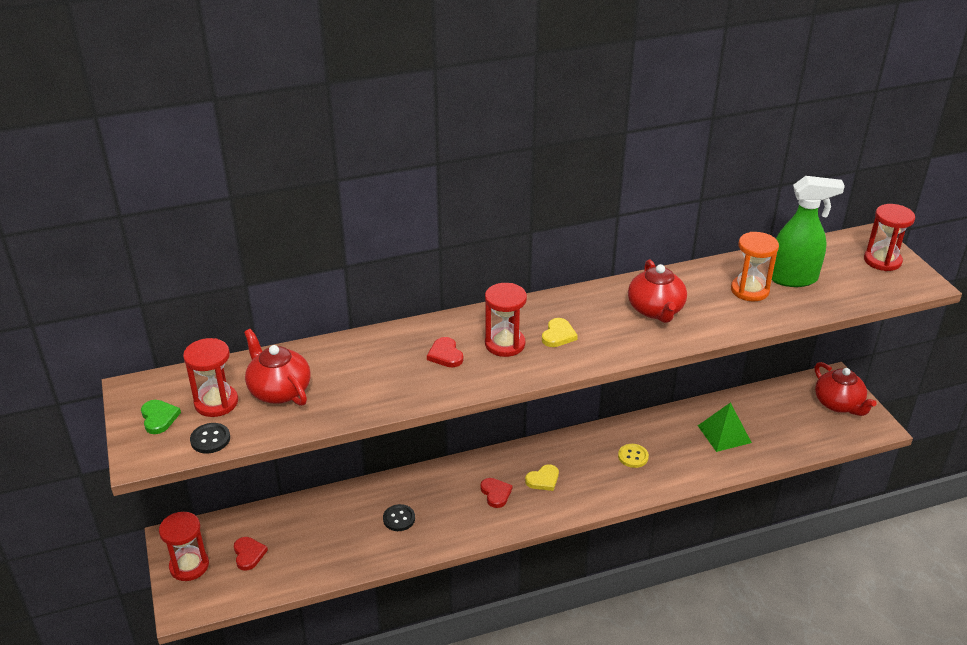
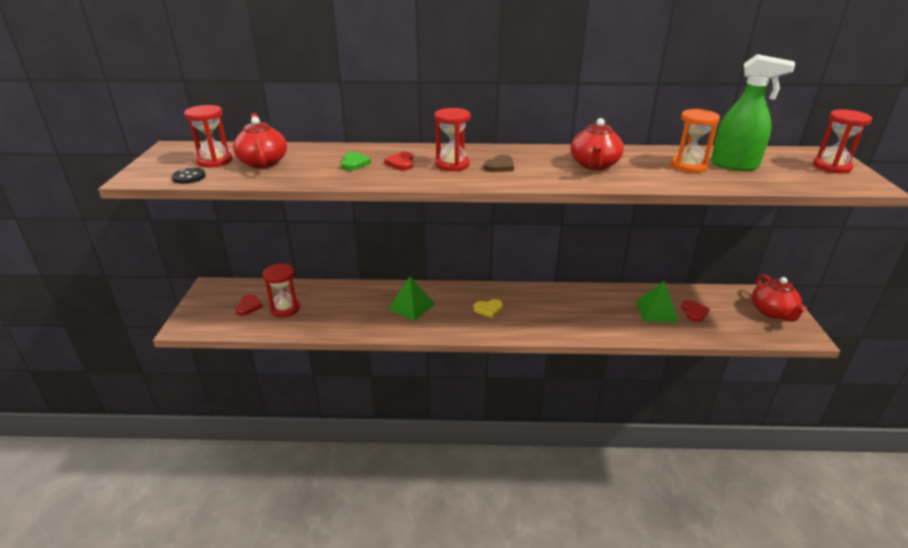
camera: 20 degrees right, 5 degrees down
(159, 418) = (169, 162): green heart -> green heart (354, 163)
(189, 566) = (206, 304): red hourglass -> red hourglass (285, 309)
(399, 519) = (365, 309): black button -> none
(451, 499) = (411, 306): none -> green pyramid
(496, 493) = (446, 310): red heart -> red heart (694, 312)
(558, 335) = (500, 166): yellow heart -> brown heart
(633, 456) = (570, 310): yellow button -> none

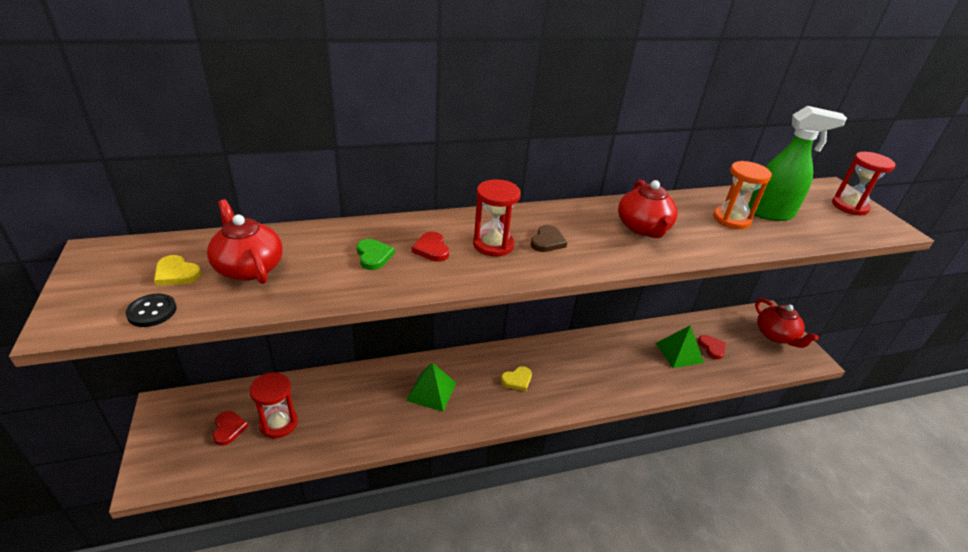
camera: 20 degrees left, 5 degrees up
(215, 161) = (176, 273): red hourglass -> yellow heart

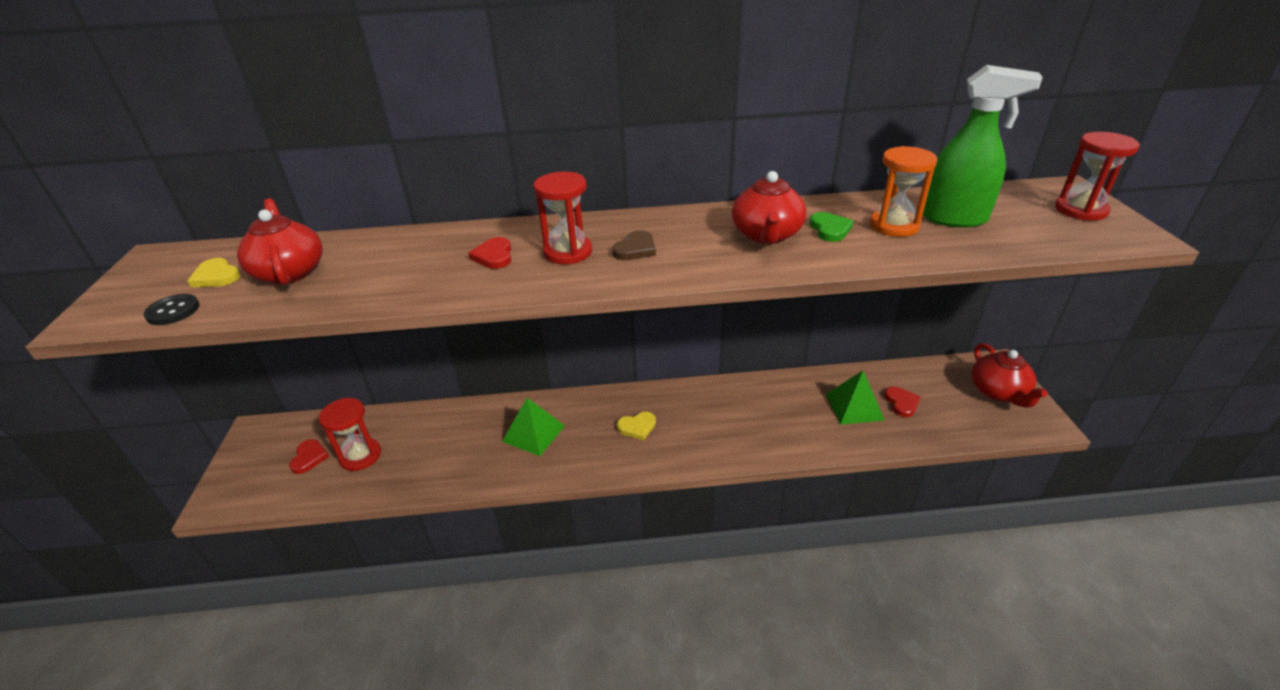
camera: 15 degrees right, 0 degrees up
(373, 256) = (425, 262): green heart -> green heart (830, 229)

